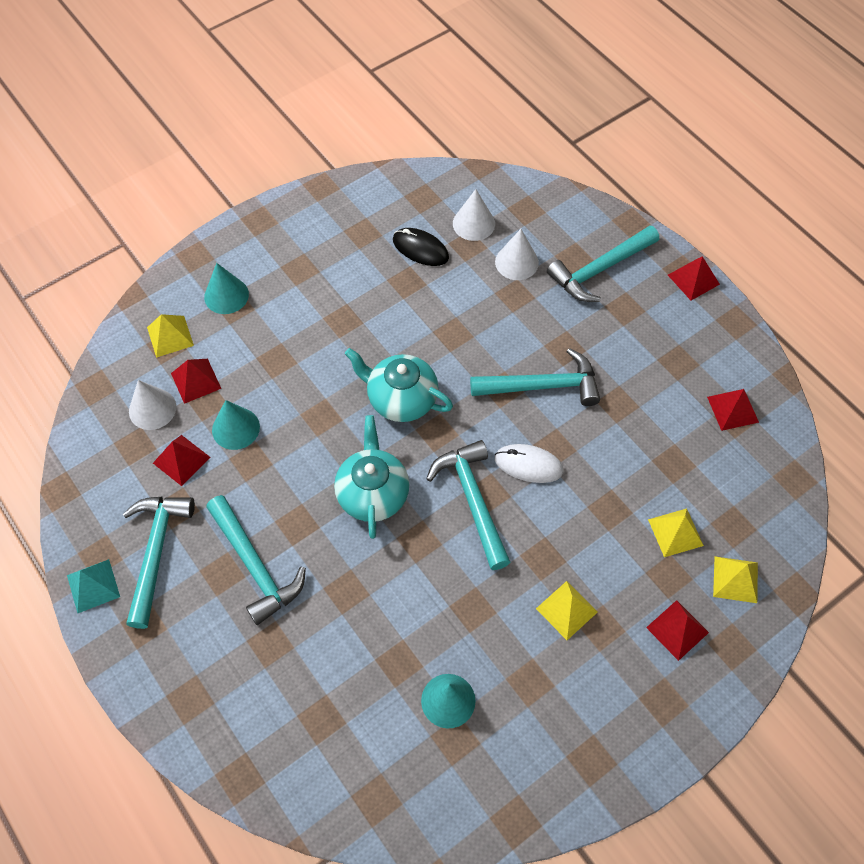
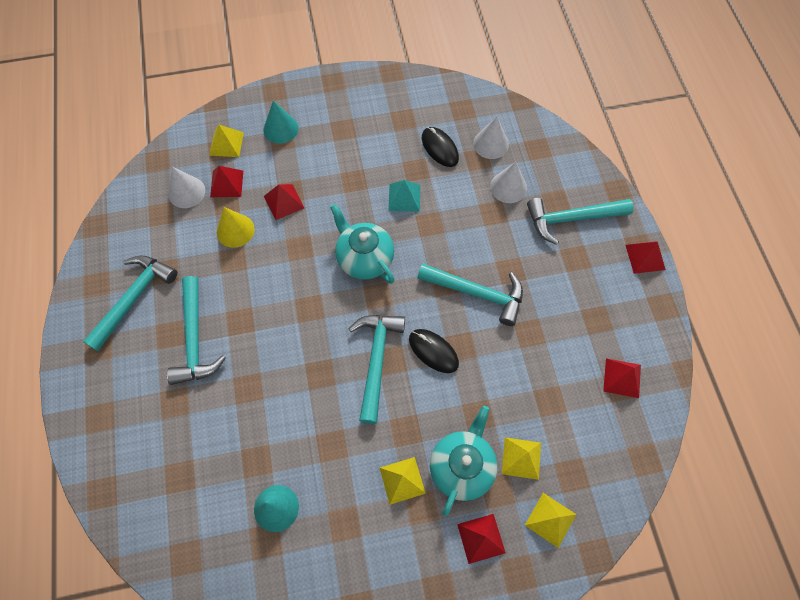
camera: 25 degrees right, 5 degrees up
(93, 586) = (80, 304): turquoise pyramid -> turquoise pyramid (404, 197)
(181, 460) = (186, 238): red pyramid -> red pyramid (284, 202)
(235, 428) = (235, 230): turquoise cone -> yellow cone
(373, 493) = (305, 322): turquoise teapot -> turquoise teapot (462, 467)
(528, 465) = (433, 351): white mouse -> black mouse

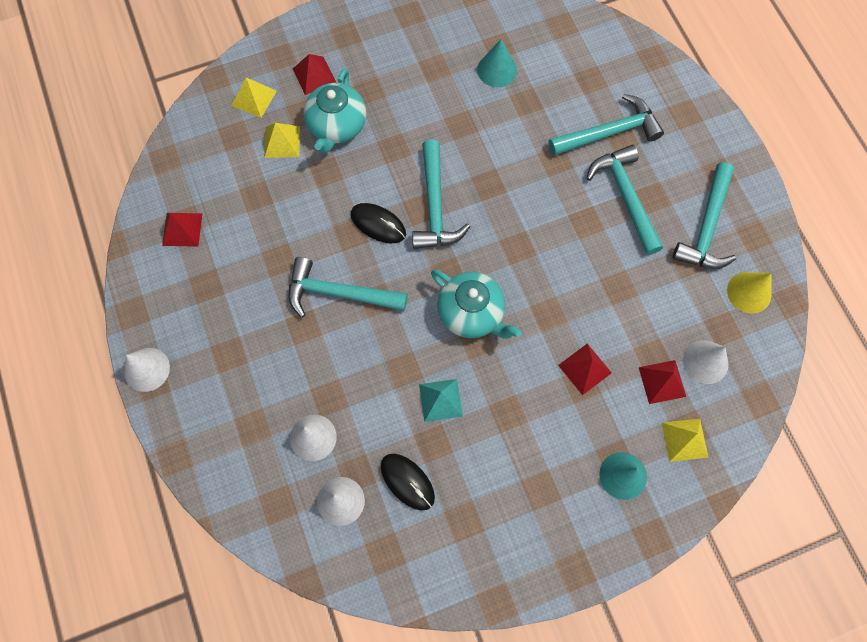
camera: 170 degrees right, 5 degrees up
(235, 230) = (628, 322): yellow cone -> yellow cone (749, 292)
(402, 480) = (390, 107): yellow pyramid -> none
(571, 219) = (233, 405): turquoise hammer -> turquoise hammer (609, 132)
(645, 257) = (147, 369): red pyramid -> white cone

